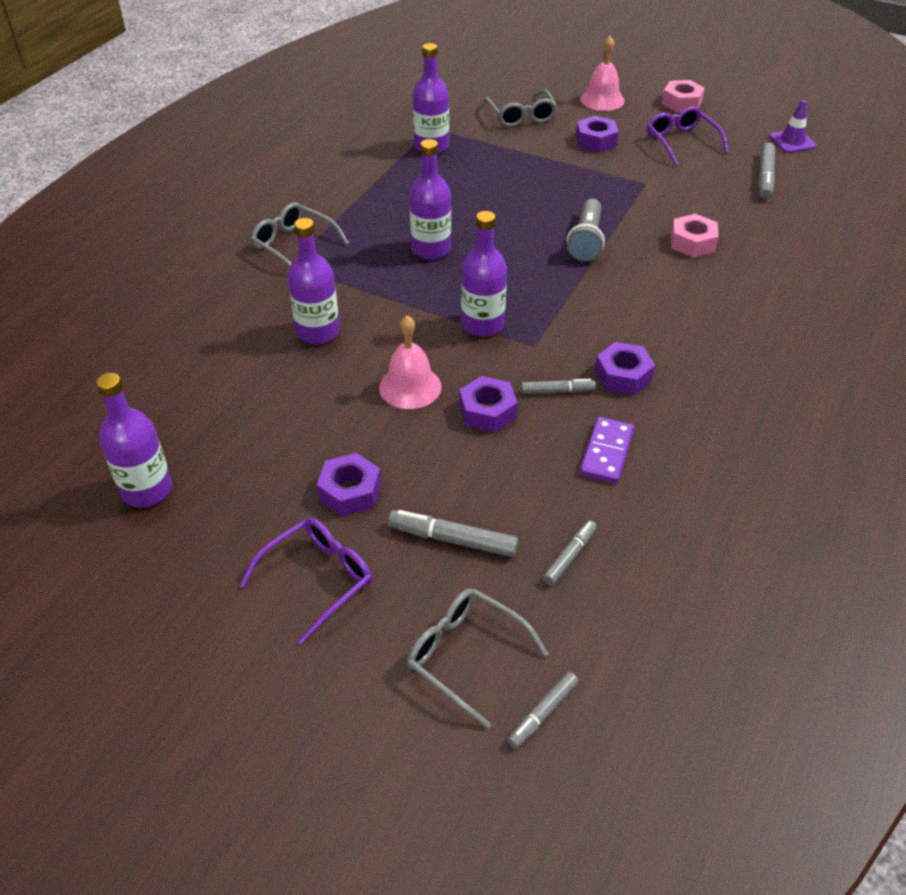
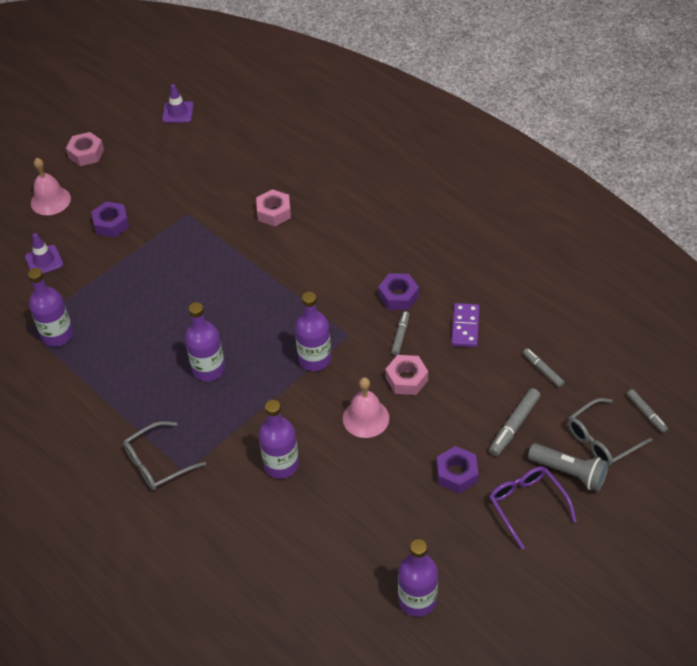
camera: 70 degrees left, 5 degrees up
(487, 411) = (406, 379): purple nut -> pink nut
(521, 116) = (44, 261): grey glasses -> purple traffic cone
(586, 241) = (243, 271): grey flashlight -> grey flashlight (569, 472)
(606, 452) = (465, 327): purple domino -> purple domino turned 60 degrees clockwise
(681, 142) = (143, 173): purple glasses -> none
(765, 177) = (215, 144): grey marker -> none

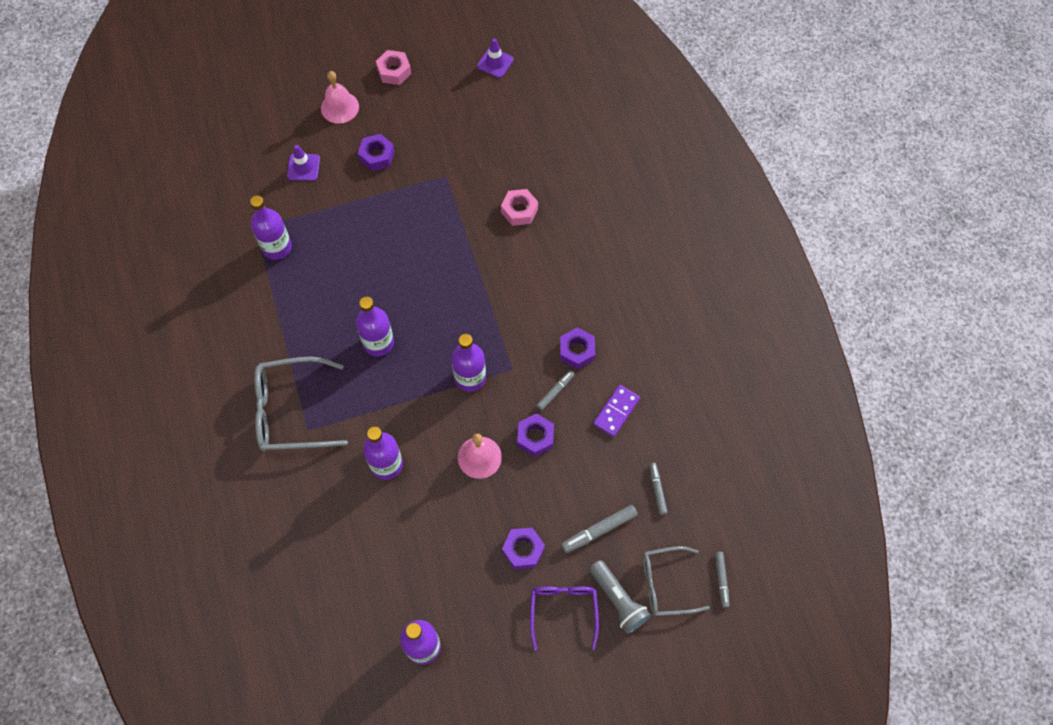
camera: 25 degrees right, 15 degrees up
(157, 463) = (291, 411): grey glasses -> grey glasses, size x1.54
(406, 379) = (535, 437): pink nut -> purple nut

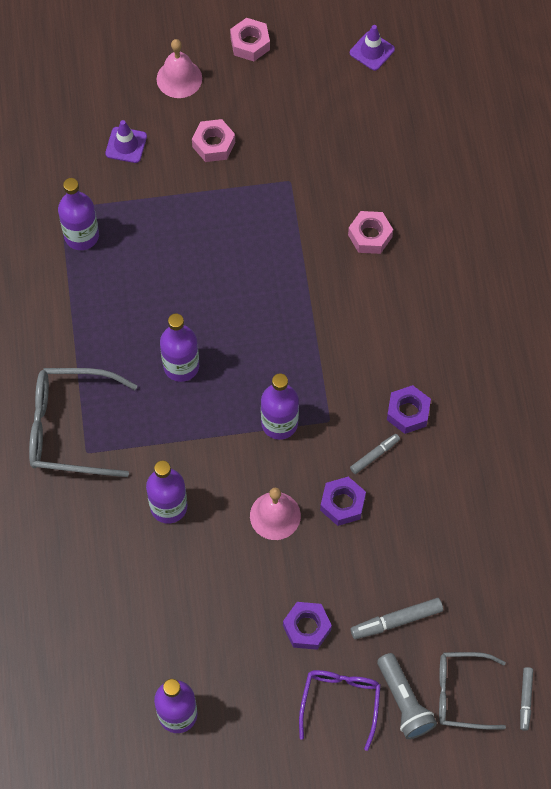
camera: 10 degrees right, 0 degrees up
(377, 156) = (213, 144): purple nut -> pink nut
(616, 411) = (440, 489): purple domino -> none
(657, 490) = (471, 586): grey marker -> none

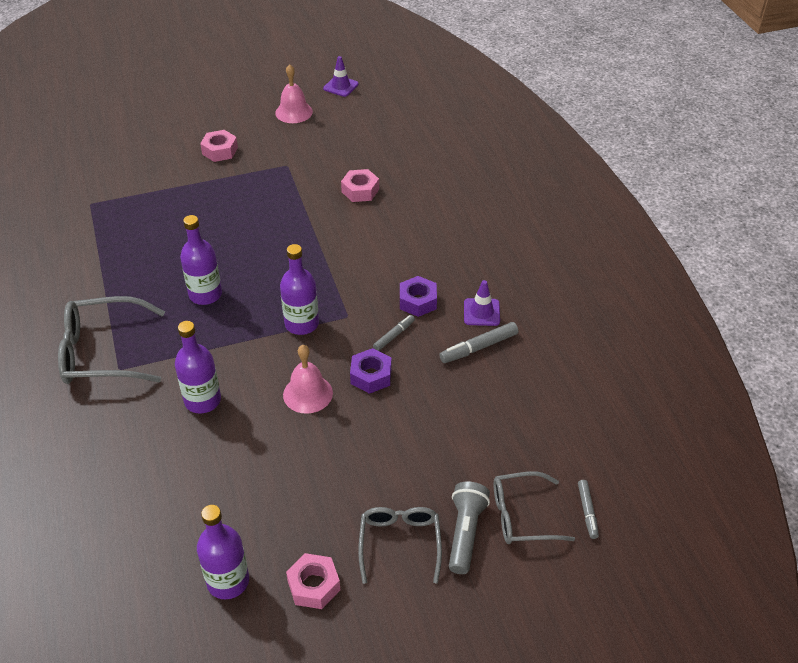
camera: 10 degrees left, 20 degrees down
(81, 236) = (109, 218): purple bottle -> none
(126, 145) = (145, 159): purple traffic cone -> purple traffic cone (481, 312)
(179, 78) = (187, 116): pink bell -> pink bell (294, 112)
(250, 43) = (243, 92): pink nut -> pink nut (314, 585)
(307, 628) = (354, 481): purple nut -> none
(340, 703) = (400, 543): purple glasses -> grey glasses
(396, 621) = (442, 462): grey marker -> grey marker (478, 347)
(404, 702) = (465, 532): grey flashlight -> grey flashlight turned 135 degrees counterclockwise

